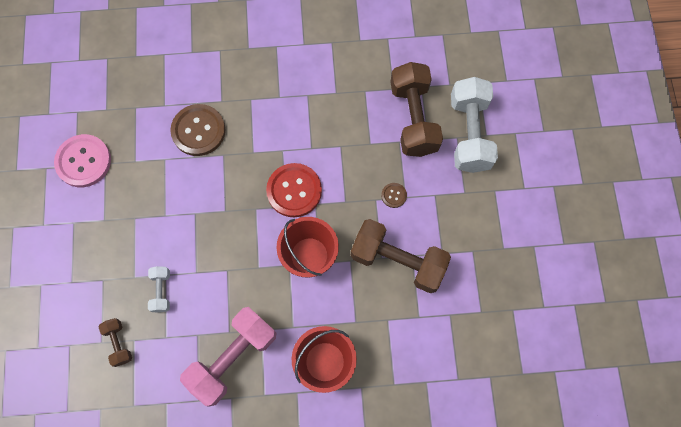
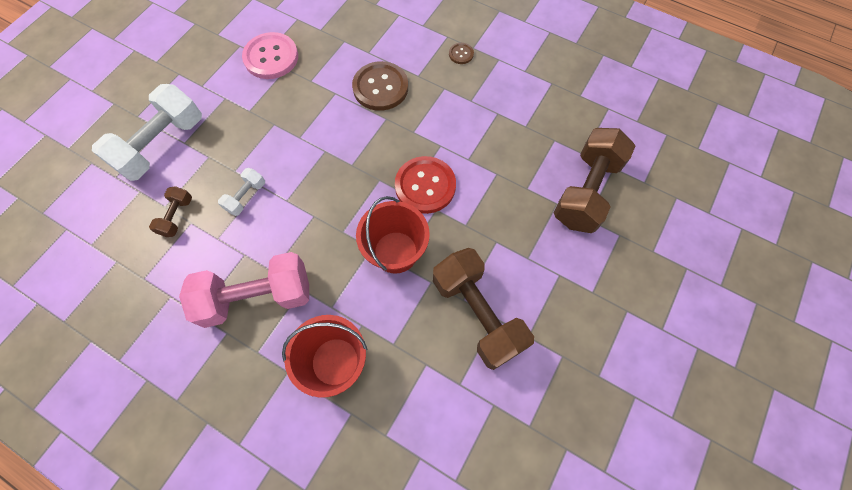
camera: 35 degrees right, 5 degrees down
(394, 195) = (517, 249): brown button -> brown button (461, 54)
(469, 133) = (635, 239): white dumbbell -> white dumbbell (162, 145)

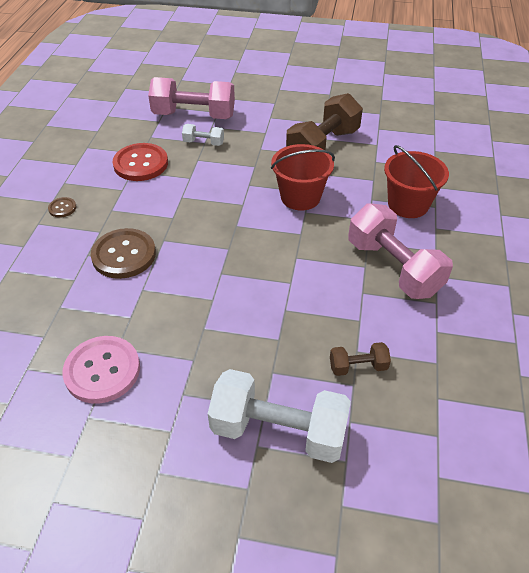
camera: 110 degrees left, 20 degrees down
(246, 197) = (303, 316): white dumbbell -> white dumbbell (203, 143)
(425, 186) = (229, 196): red button -> red button (141, 164)
(586, 191) = (194, 115): brown dumbbell -> pink dumbbell

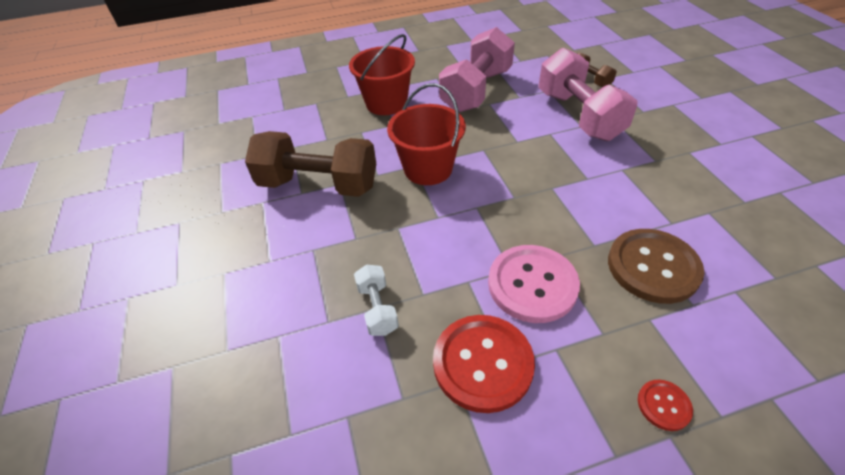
camera: 115 degrees left, 0 degrees up
(62, 208) = (663, 405): brown button -> red button
(102, 370) = (775, 198): pink button -> pink button (532, 284)
(194, 115) = (304, 366): pink dumbbell -> pink dumbbell (578, 115)
(278, 430) = (679, 93): white dumbbell -> none

